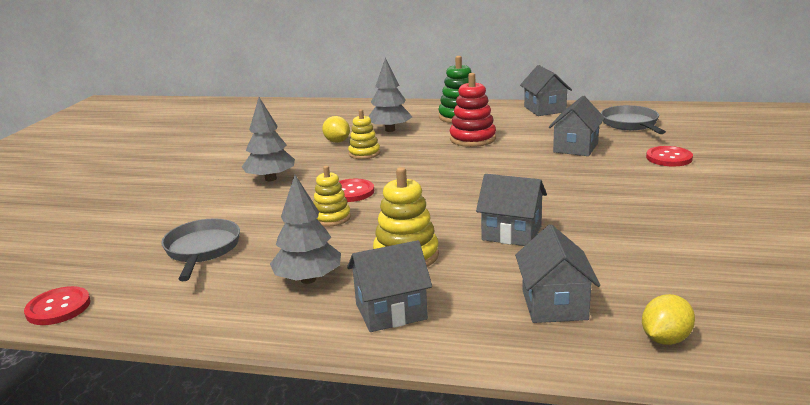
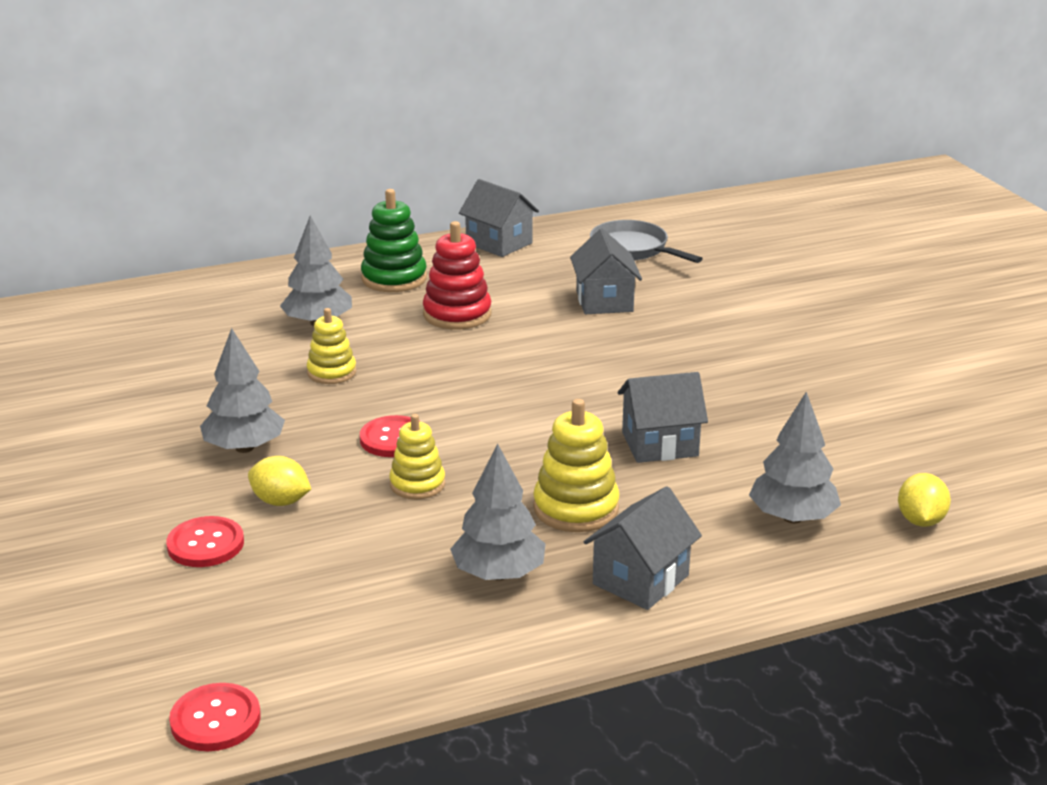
camera: 35 degrees left, 5 degrees up
(202, 250) = (301, 580): grey pan -> none
(337, 141) = (262, 360): yellow lemon -> yellow lemon (281, 501)
(554, 305) = (792, 517): grey house -> grey tree
(669, 158) = (724, 294): red button -> red button (205, 544)

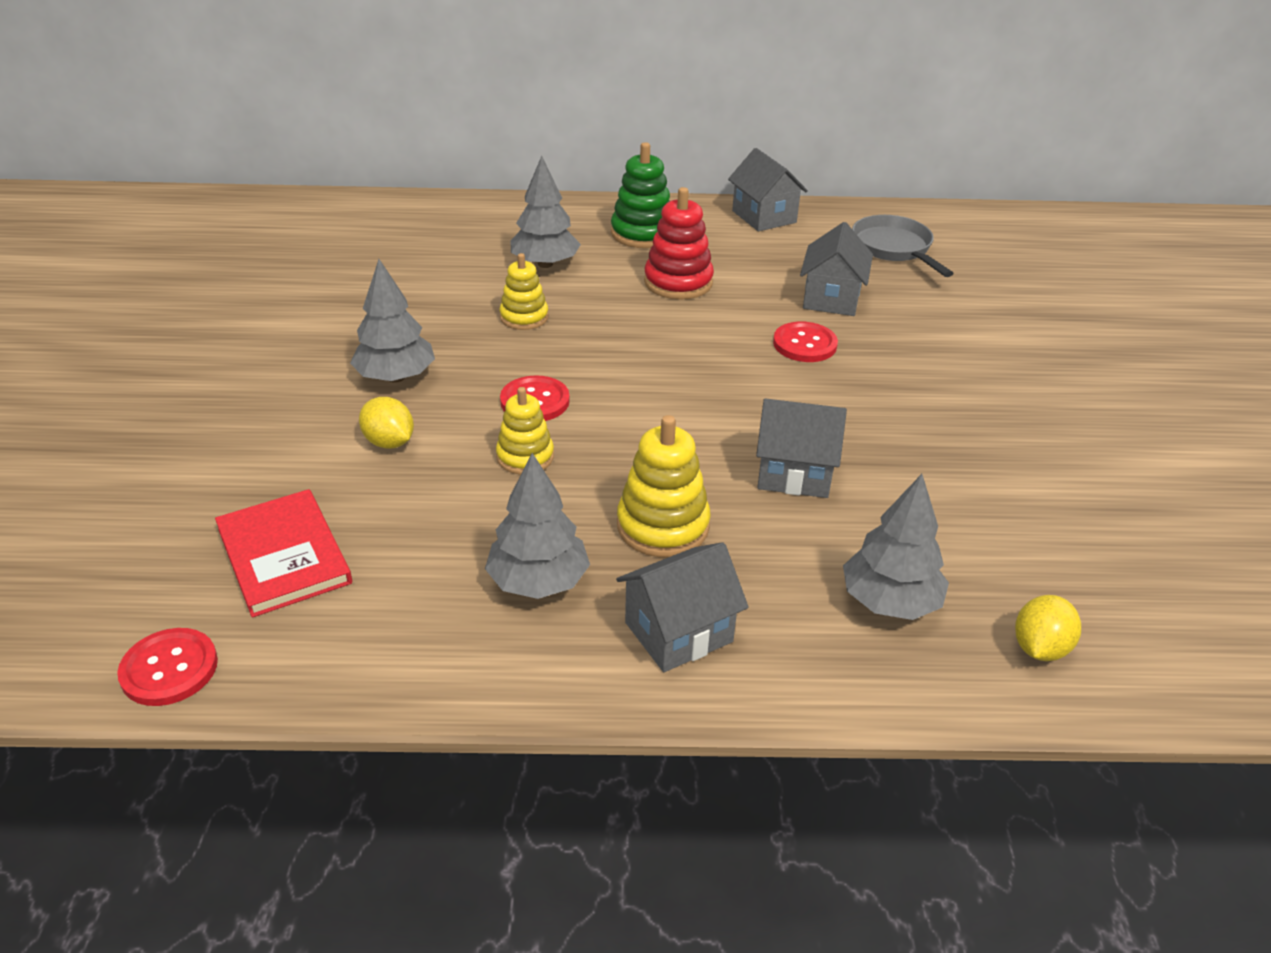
camera: 20 degrees right, 10 degrees up
(205, 544) = (294, 470): red button -> red button (804, 344)
(252, 611) = (284, 556): none -> red book

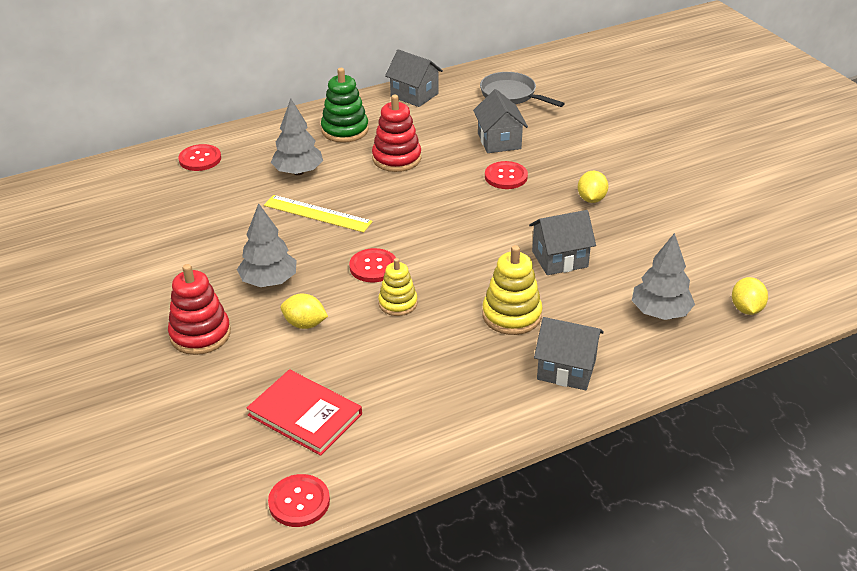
camera: 25 degrees left, 0 degrees up
(261, 412) = (200, 334): none -> red stacking toy
(448, 220) = (200, 159): none -> red button
(524, 317) = (317, 214): yellow stacking toy -> yellow ruler
(538, 582) = (468, 372): grey tree -> none
(678, 632) = (566, 369): grey house -> grey house turned 75 degrees clockwise
(905, 408) = (591, 199): none -> yellow lemon

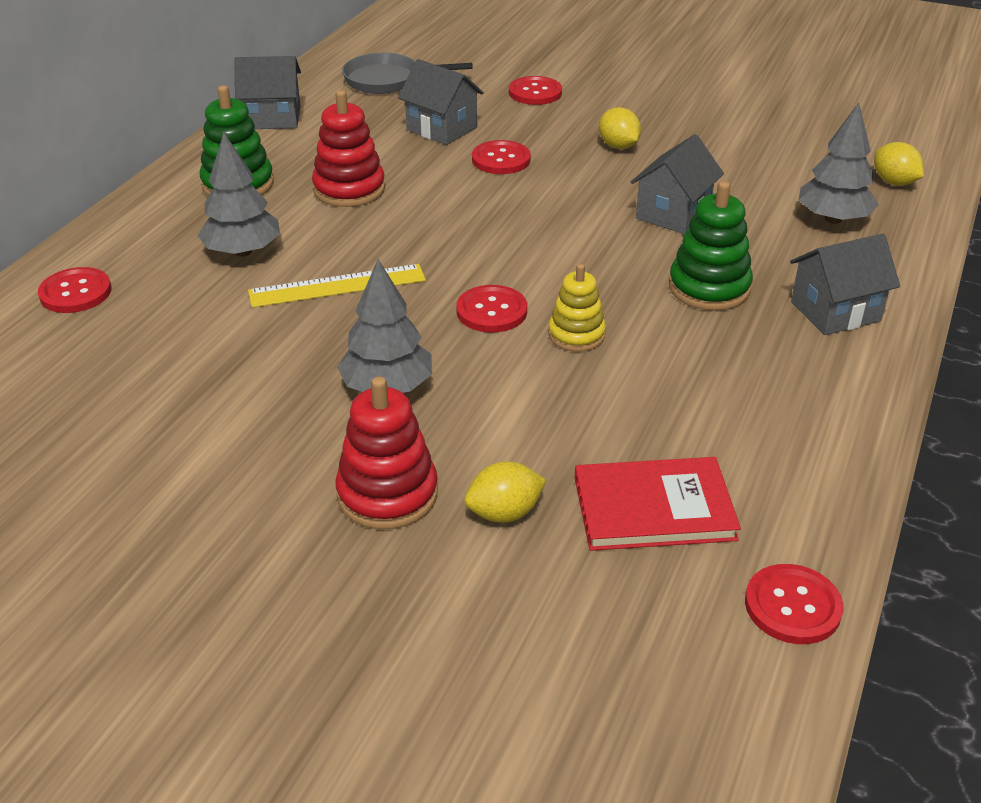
camera: 40 degrees left, 0 degrees up
(305, 324) = (504, 411): yellow lemon -> yellow lemon (504, 513)
(511, 315) = (709, 288): yellow stacking toy -> green stacking toy
(591, 139) = (535, 93): none -> red button

